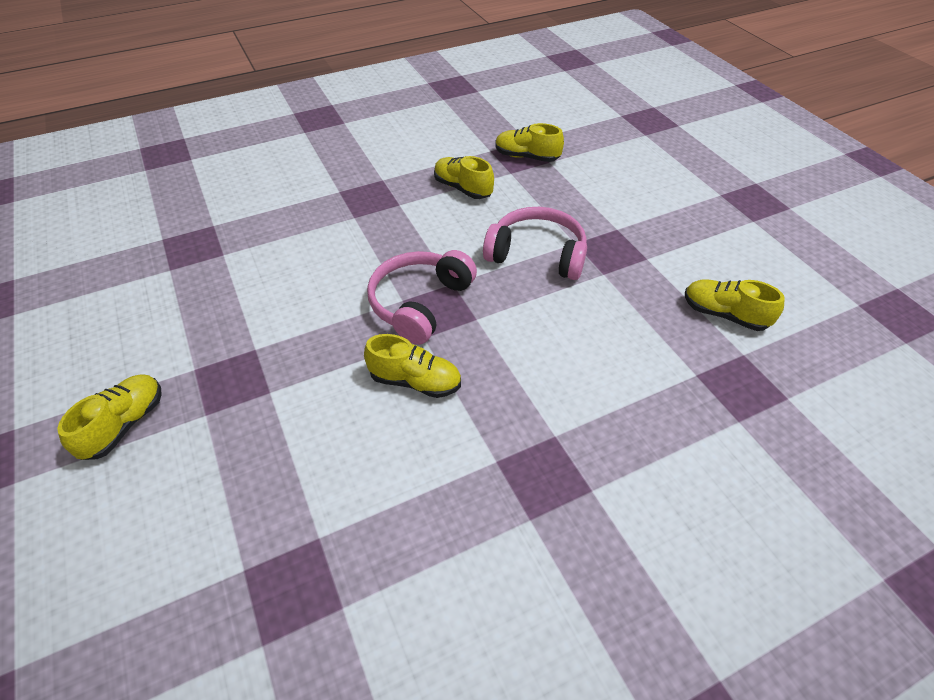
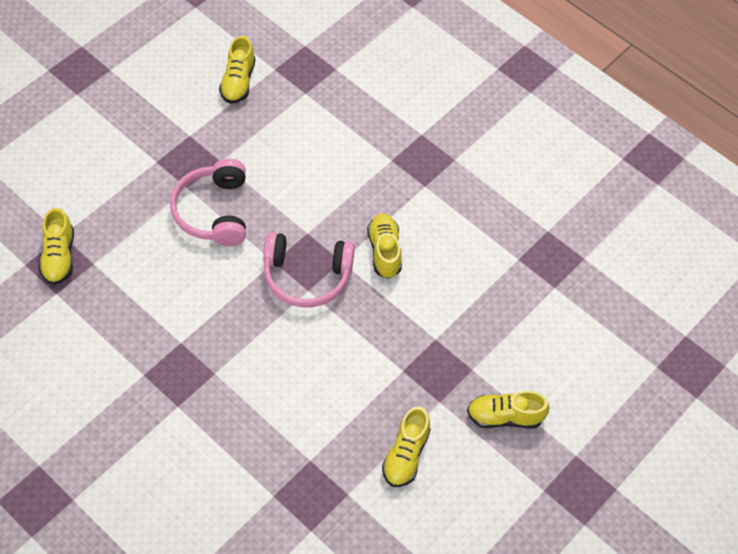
camera: 115 degrees left, 10 degrees up
(462, 188) = (135, 296): yellow shoe -> yellow shoe (405, 455)

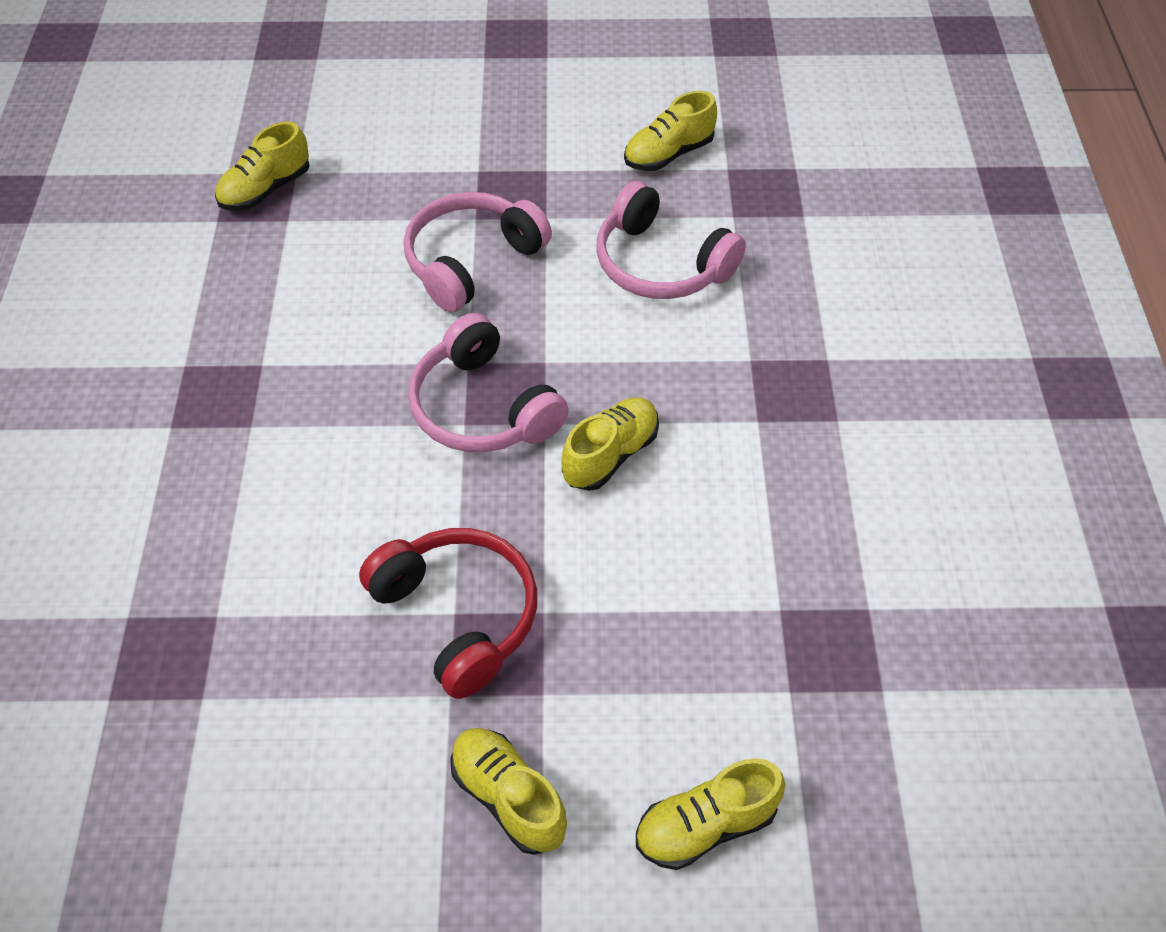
camera: 50 degrees right, 5 degrees down
(301, 143) = (661, 264): none -> pink headphones
(405, 370) = (458, 615): none -> red headphones
(405, 455) = (325, 720): yellow shoe -> yellow shoe (705, 825)

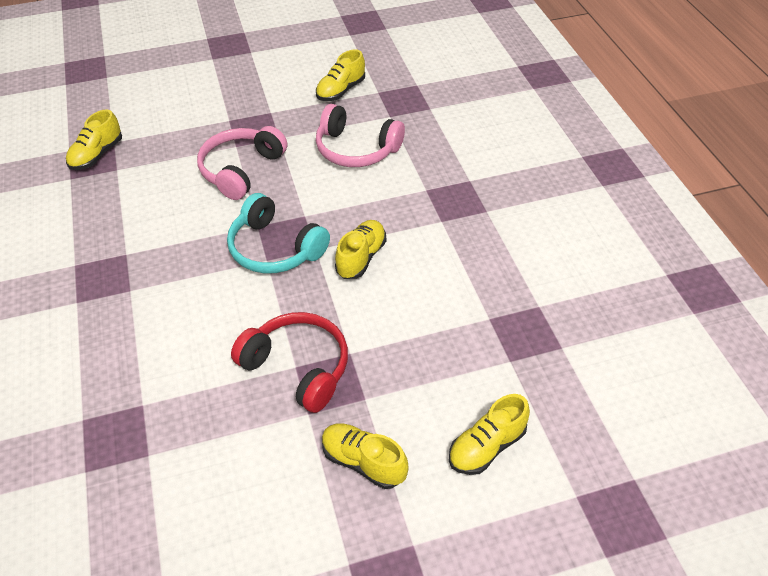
camera: 15 degrees left, 5 degrees down
(483, 407) = (275, 248): pink headphones -> turquoise headphones

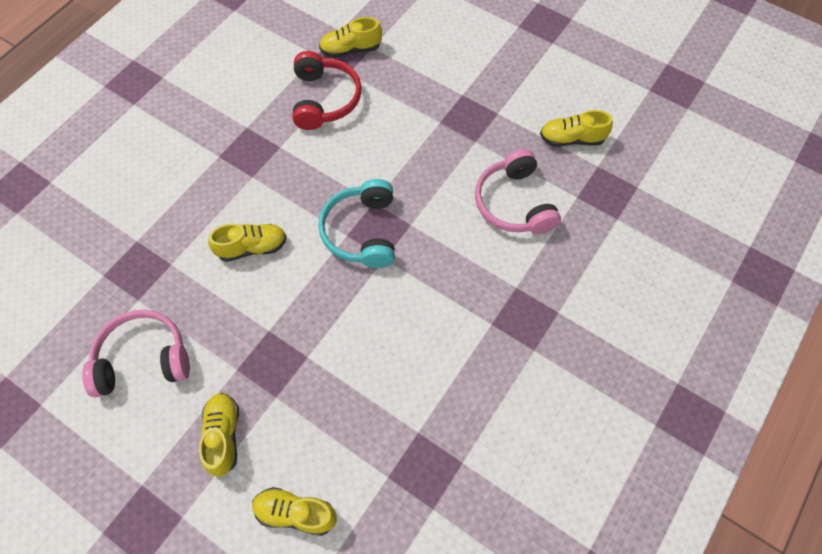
camera: 50 degrees right, 15 degrees up
(241, 170) = (418, 146): pink headphones -> pink headphones (143, 359)
(298, 367) = (269, 332): red headphones -> red headphones (324, 99)
(361, 257) = (402, 295): yellow shoe -> yellow shoe (252, 247)

